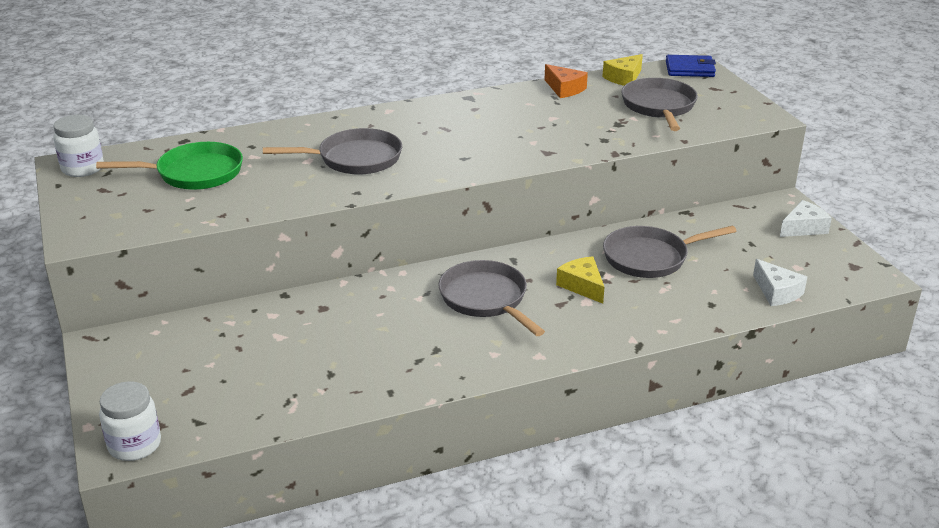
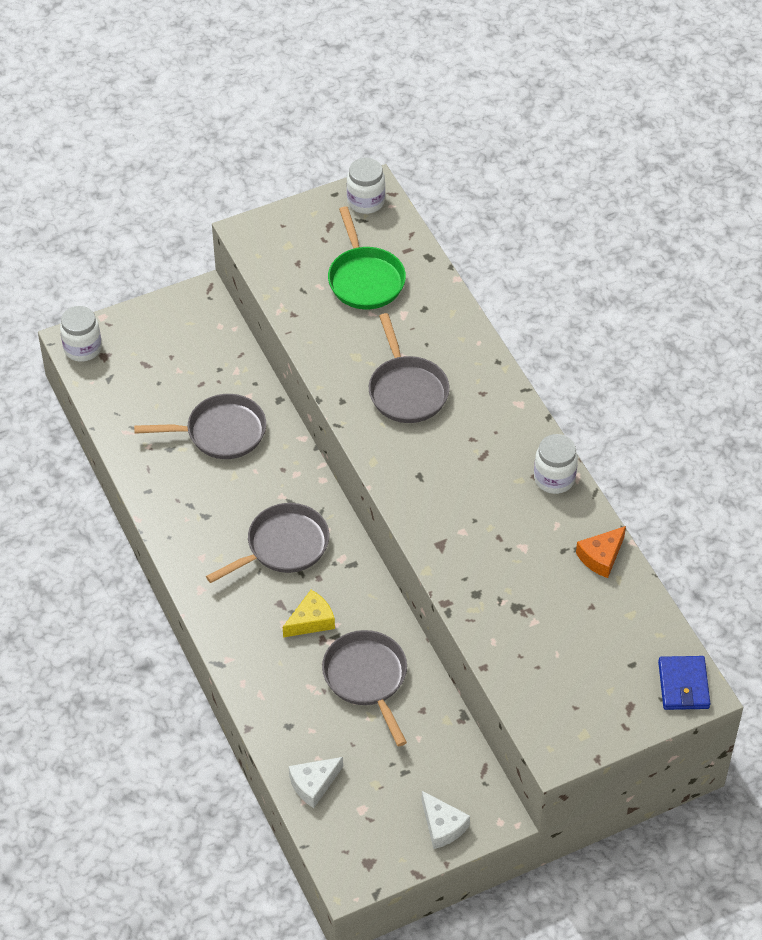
camera: 85 degrees right, 20 degrees up
(478, 101) = (554, 479): none -> white jar
(624, 78) = (643, 615): yellow cheese -> none
(659, 107) = (567, 647): grey pan -> grey pan (220, 432)

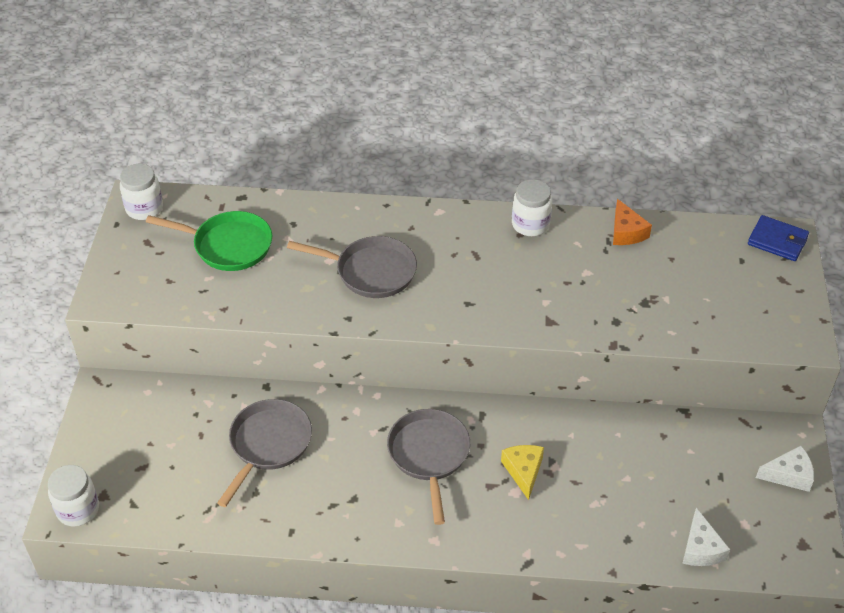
camera: 60 degrees left, 5 degrees down
(367, 679) = (609, 459): grey pan -> none

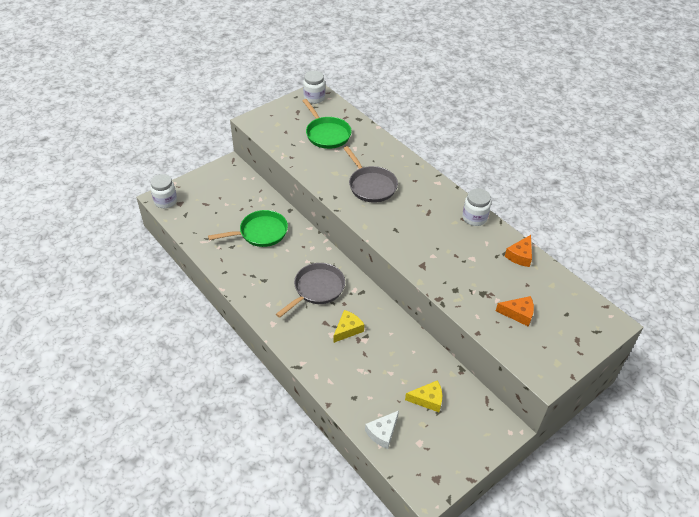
camera: 45 degrees right, 0 degrees up
(268, 445) = (260, 232): grey pan -> green pan
(695, 472) = (427, 399): none -> yellow cheese
(702, 297) = (518, 314): none -> orange cheese
(777, 241) = (602, 320): blue wallet -> none
(788, 475) = (475, 443): white cheese -> none

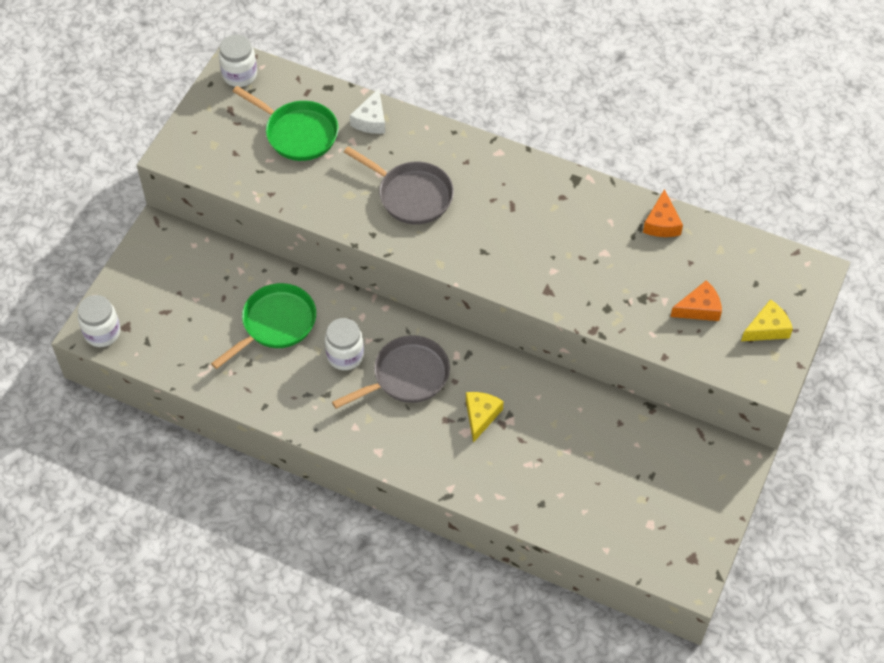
camera: 25 degrees left, 10 degrees up
(316, 289) = (406, 376): grey pan -> grey pan turned 45 degrees clockwise
(382, 433) = (600, 532): white cheese -> white cheese (371, 120)
(427, 399) = (631, 465): yellow cheese -> yellow cheese (767, 328)
(474, 218) = (576, 190): white jar -> white jar (345, 355)

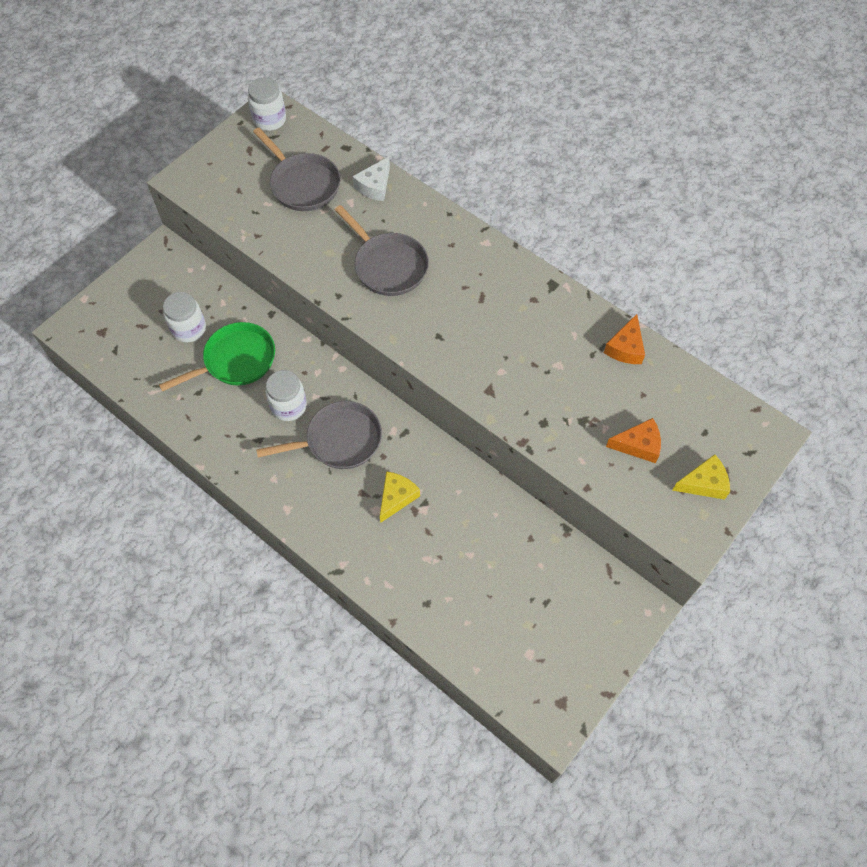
camera: 15 degrees right, 5 degrees up
(102, 332) = (79, 332): white jar -> white jar (189, 329)
(298, 133) = (302, 184): green pan -> grey pan

